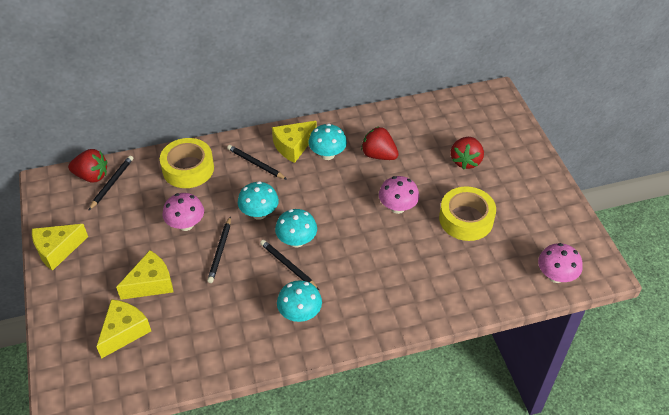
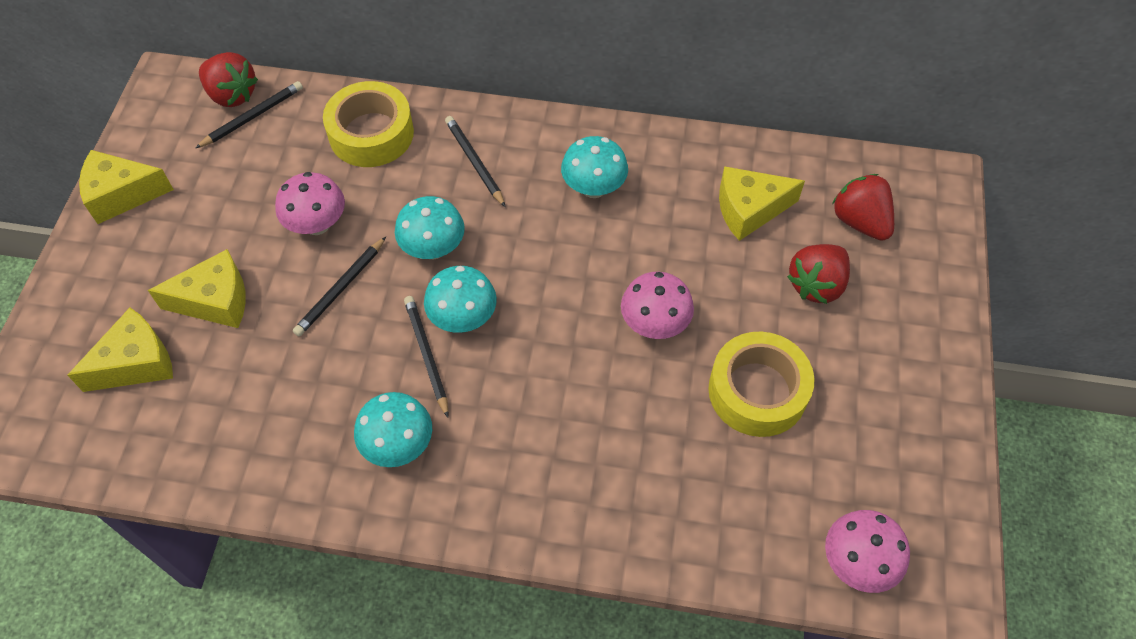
camera: 25 degrees right, 10 degrees up
(293, 146) = (548, 154): yellow cheese -> yellow cheese (749, 210)
(378, 155) = (675, 219): red strawberry -> red strawberry (860, 221)

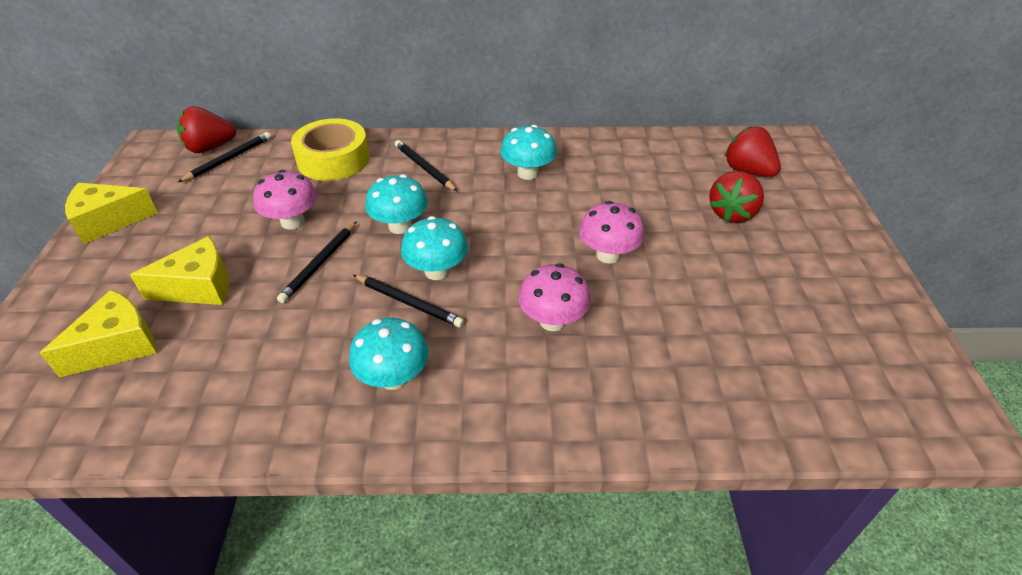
camera: 10 degrees left, 15 degrees down
(232, 95) = (210, 148): red strawberry -> red strawberry turned 135 degrees clockwise
(427, 355) = (408, 303): black pencil -> black pencil turned 150 degrees clockwise
(749, 210) = (658, 173): yellow cheese -> none
(757, 391) = (715, 291): yellow tape -> none
(857, 562) = (865, 412): pink mushroom -> pink mushroom (552, 321)

